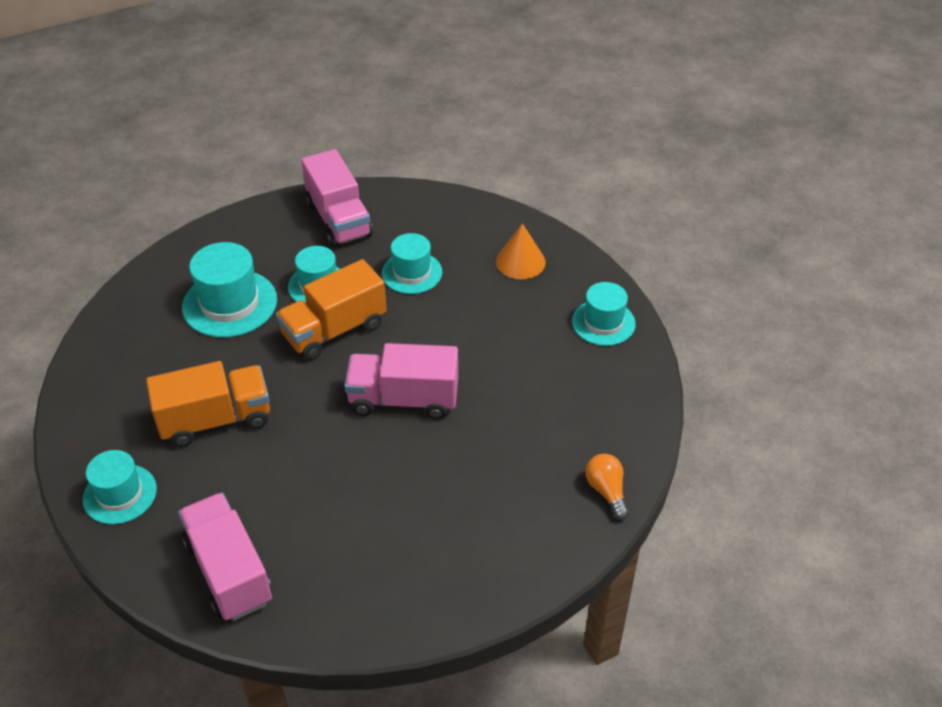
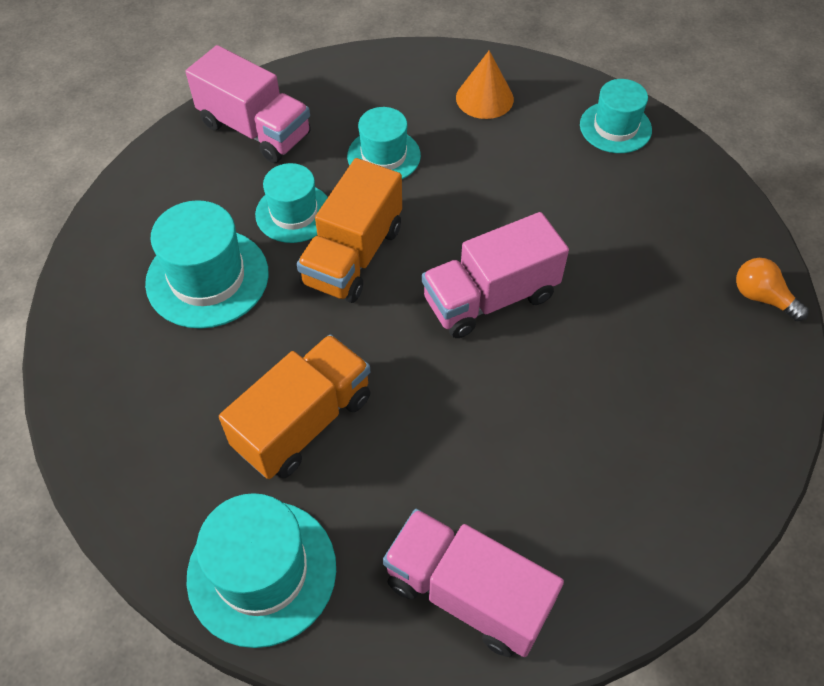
camera: 30 degrees left, 10 degrees up
(120, 494) = (262, 572): turquoise hat -> turquoise hat, size x1.51

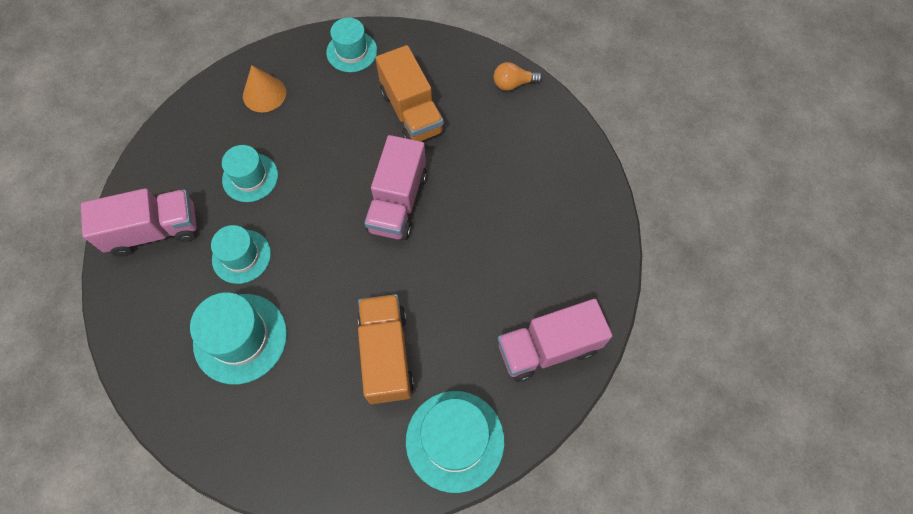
camera: 50 degrees left, 10 degrees up
(353, 255) = (303, 248): orange truck -> orange truck (411, 112)

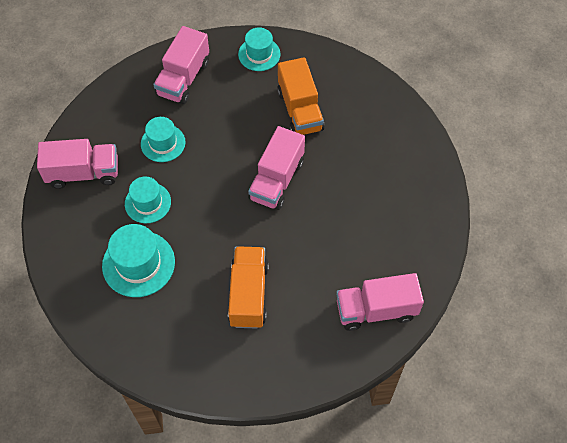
camera: 10 degrees right, 5 degrees down
(264, 94) = (183, 78): orange cone -> pink truck
(455, 440) = (290, 365): turquoise hat -> none
(513, 84) = (387, 99): orange light bulb -> none

